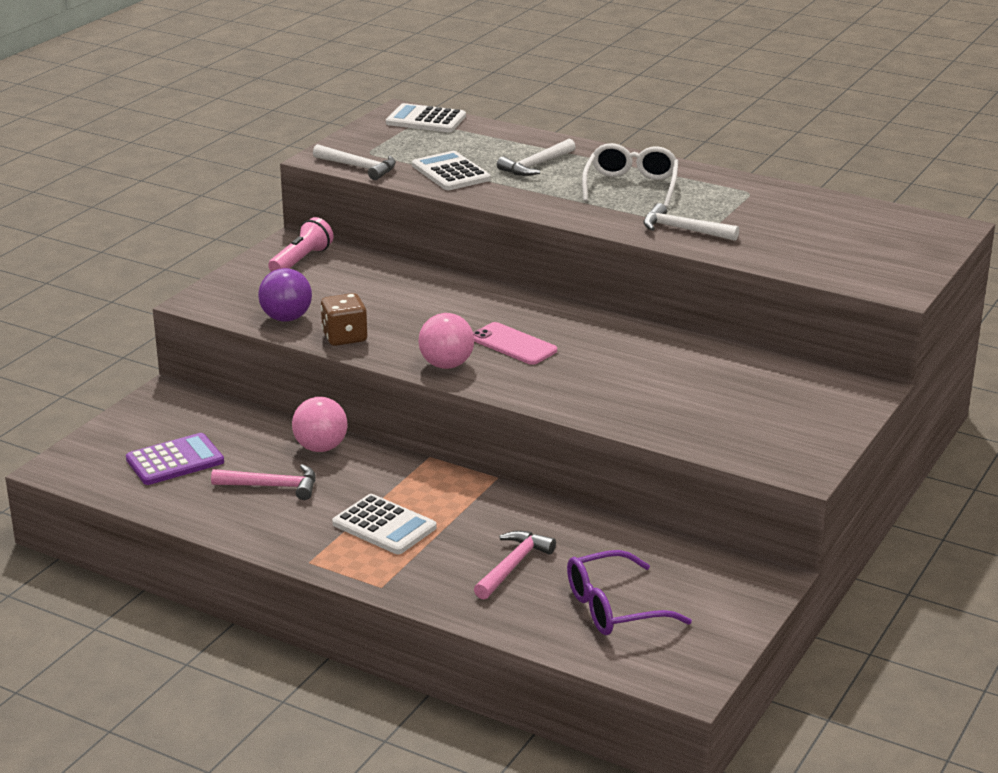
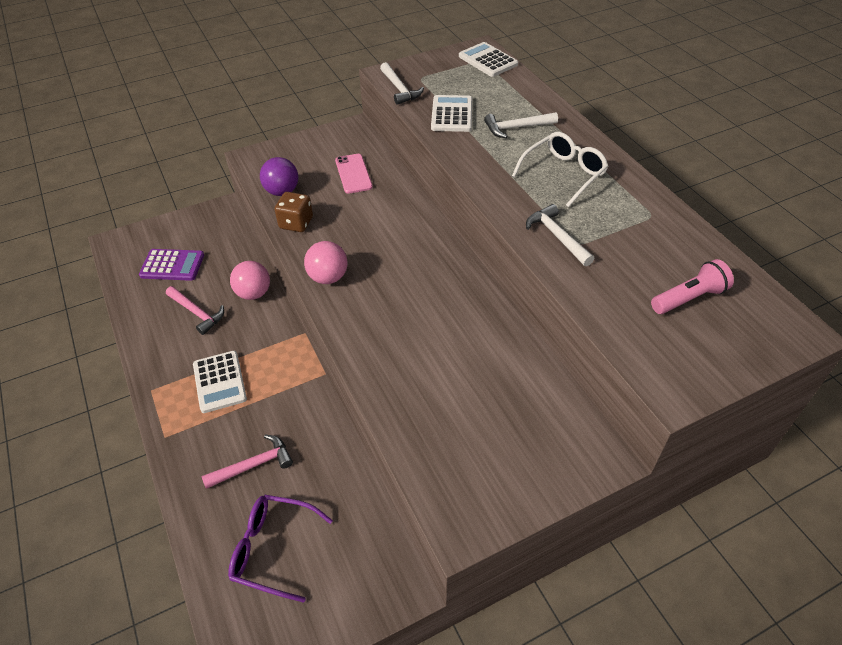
camera: 35 degrees right, 20 degrees up
(301, 260) = (341, 145): pink flashlight -> pink flashlight (689, 298)
(513, 344) = (389, 277): pink phone -> pink phone (353, 174)

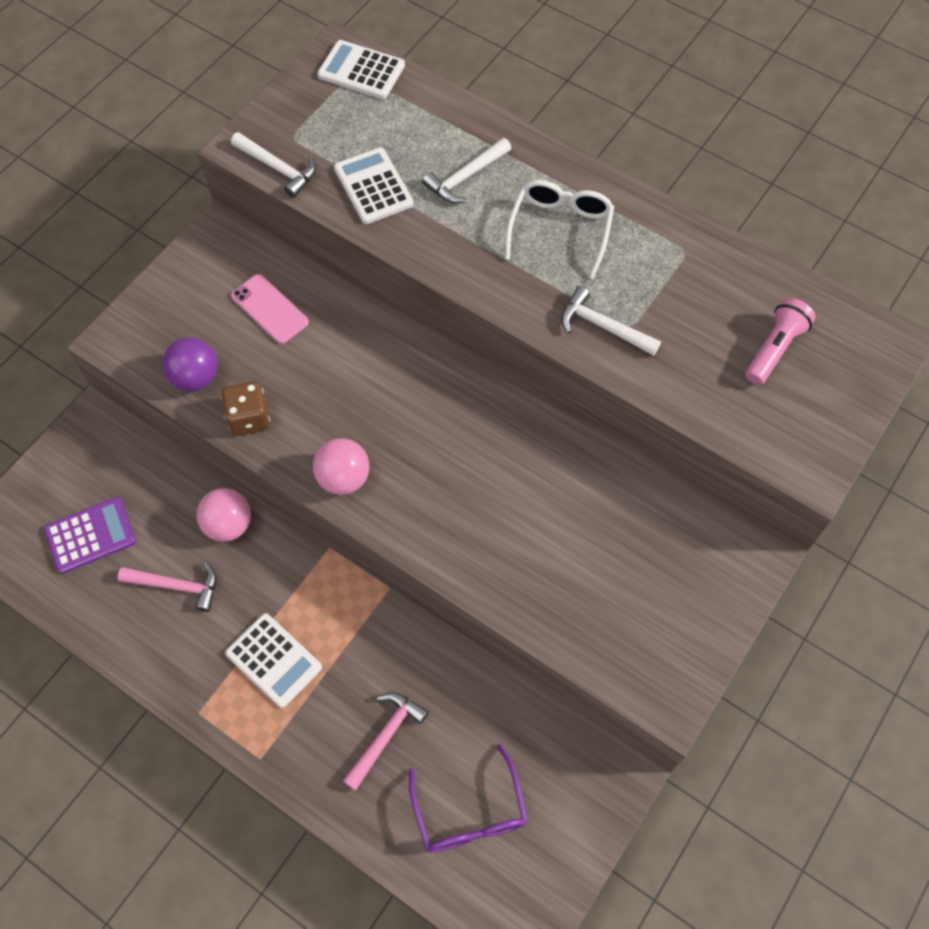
camera: 30 degrees left, 15 degrees up
(272, 549) = (470, 813): purple glasses -> purple glasses turned 90 degrees counterclockwise

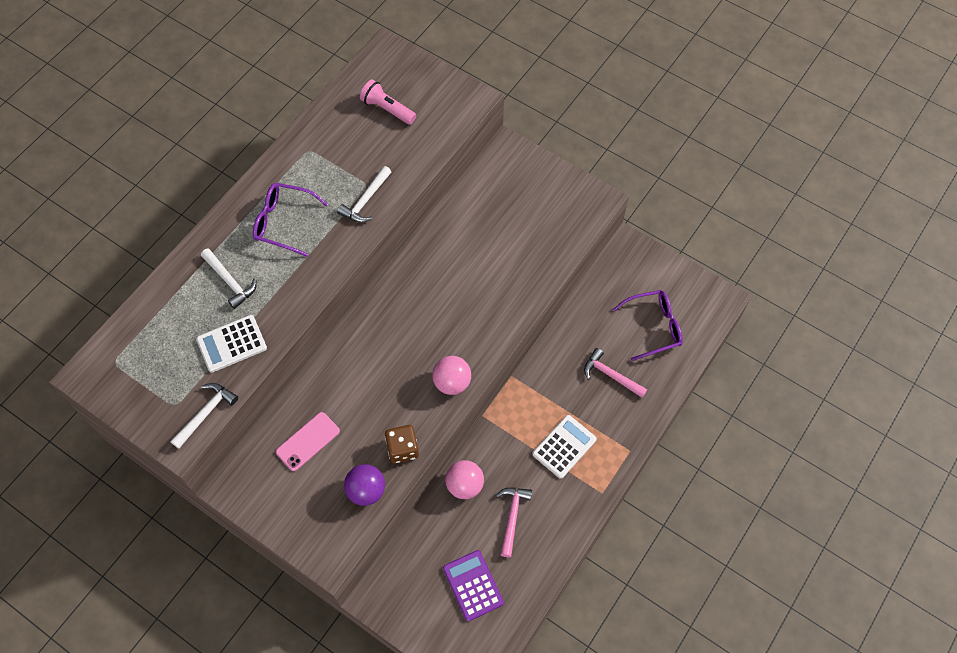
camera: 90 degrees left, 0 degrees up
(361, 71) = (111, 356): white calculator -> none
(560, 229) = (283, 222): white glasses -> purple glasses

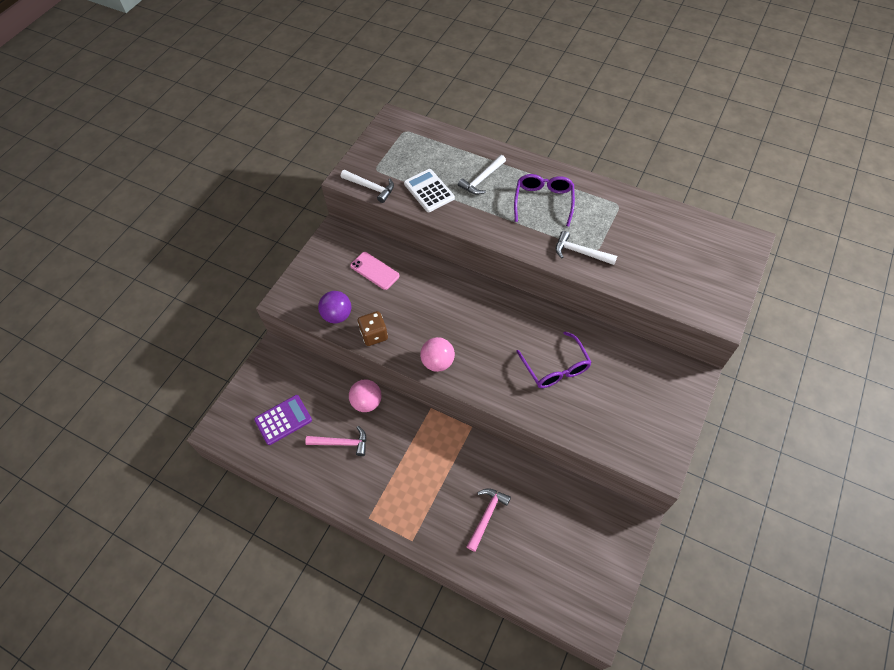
camera: 85 degrees right, 5 degrees down
(387, 109) = (683, 252): pink flashlight -> none
(564, 447) = (409, 479): white calculator -> none
(654, 327) = (547, 555): purple glasses -> purple glasses (556, 368)

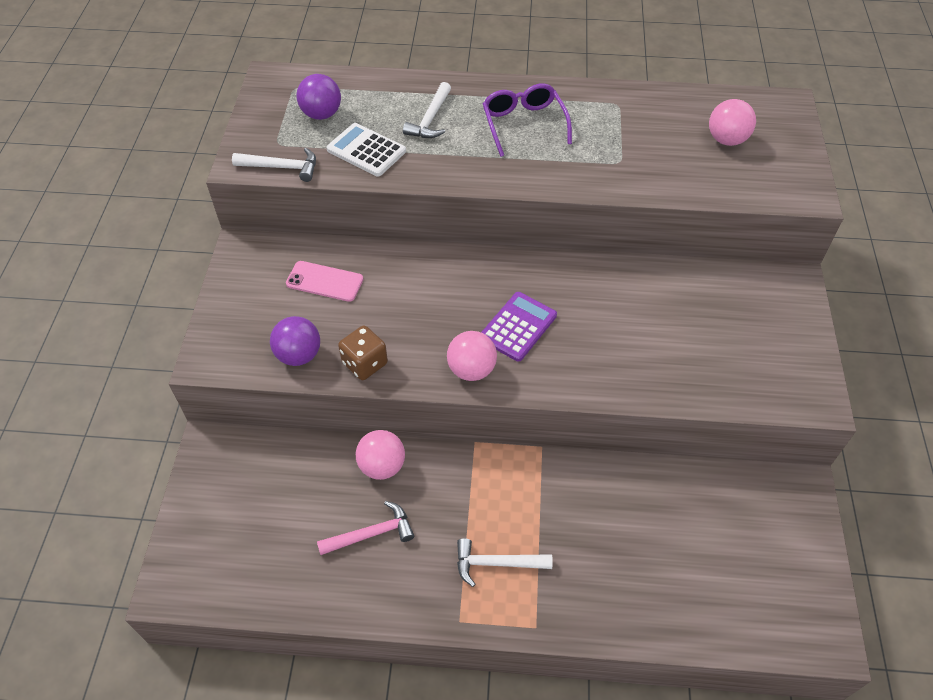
camera: 25 degrees left, 5 degrees down
(283, 420) = (269, 534): purple calculator -> purple calculator (518, 327)
(413, 156) = (321, 114): none -> purple ball
(487, 516) = (619, 553): pink hammer -> none
(556, 368) = (628, 326): purple glasses -> none
(580, 252) = (601, 170): white hammer -> white hammer (496, 563)
(684, 256) = (726, 140): none -> pink ball

